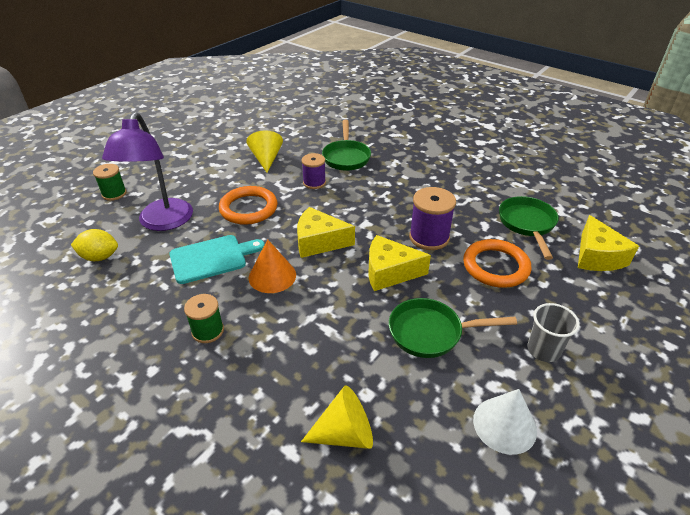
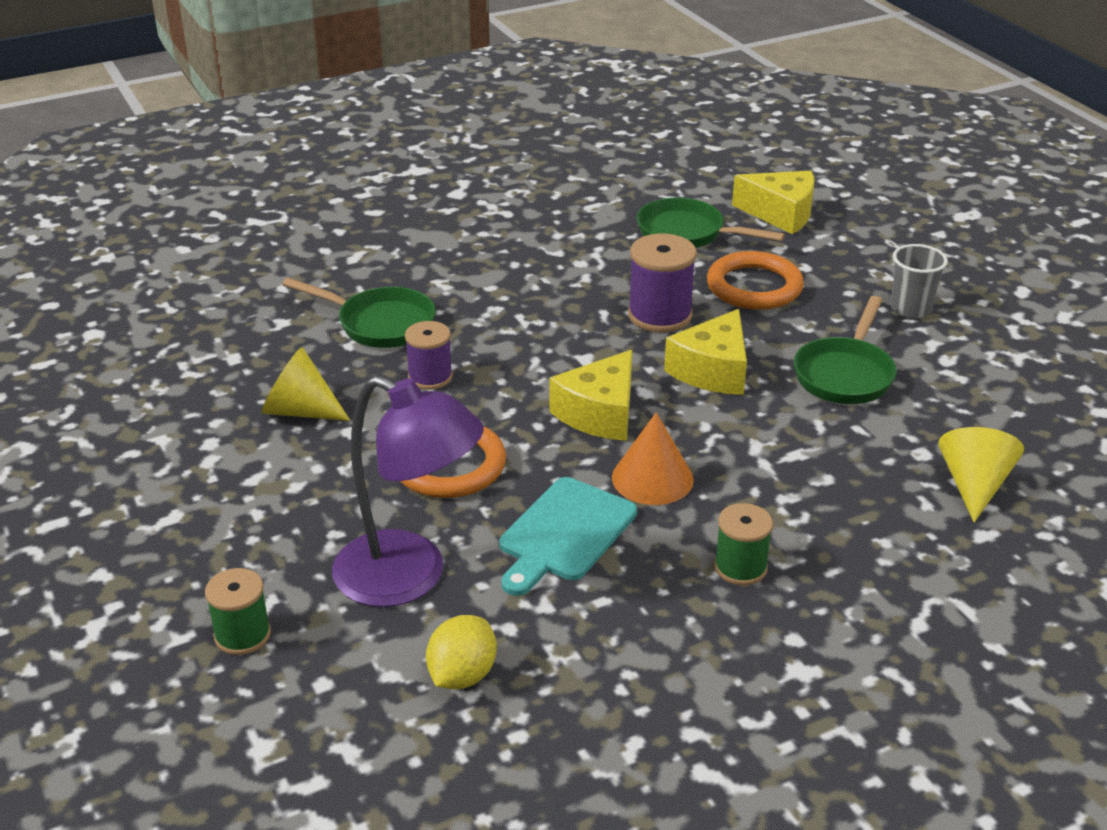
camera: 65 degrees left, 5 degrees down
(212, 258) = (564, 533): turquoise cutting board -> turquoise cutting board turned 150 degrees counterclockwise
(504, 425) = (1002, 372): white cone -> none

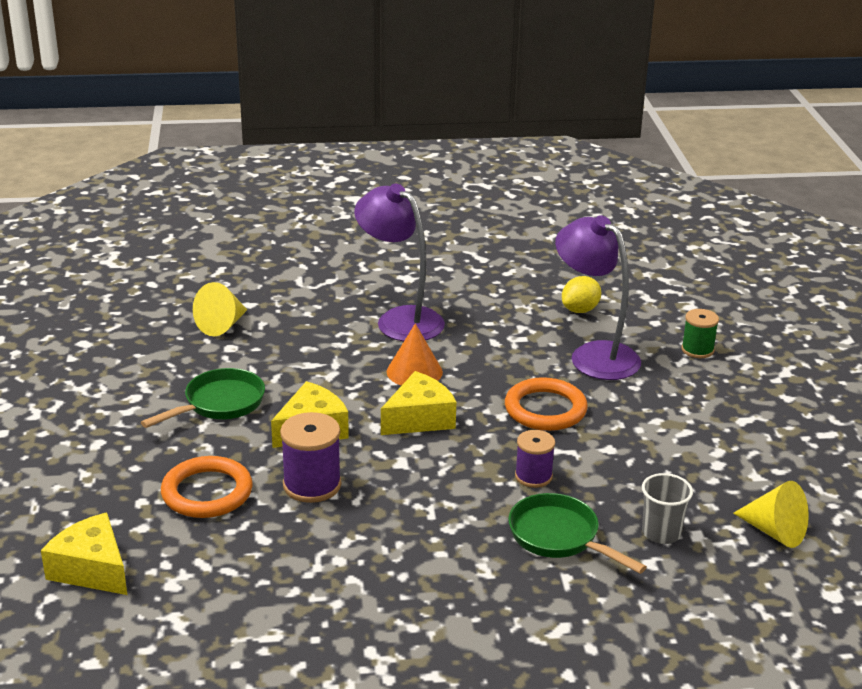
camera: 160 degrees left, 5 degrees down
(300, 411) = (645, 473): yellow cone -> yellow cone (774, 531)
(564, 533) = (490, 356): turquoise cutting board -> none
(687, 233) = (208, 568): green pan -> none
(740, 567) = (400, 319): green spool -> purple lamp
(911, 308) = (106, 440): grey cup -> grey cup (661, 533)

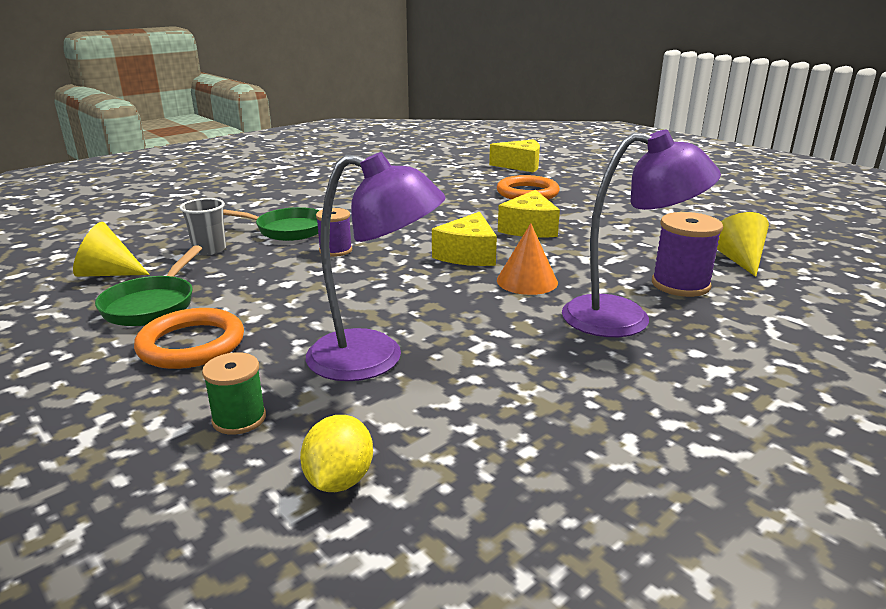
camera: 145 degrees right, 5 degrees down
(219, 404) = (613, 222): green pan -> green pan (152, 305)
(312, 485) = (477, 209): purple spool -> purple spool (680, 285)
(545, 409) = (373, 292): orange ring -> orange ring (191, 344)
(580, 310) = (454, 415): yellow lemon -> yellow lemon (339, 480)

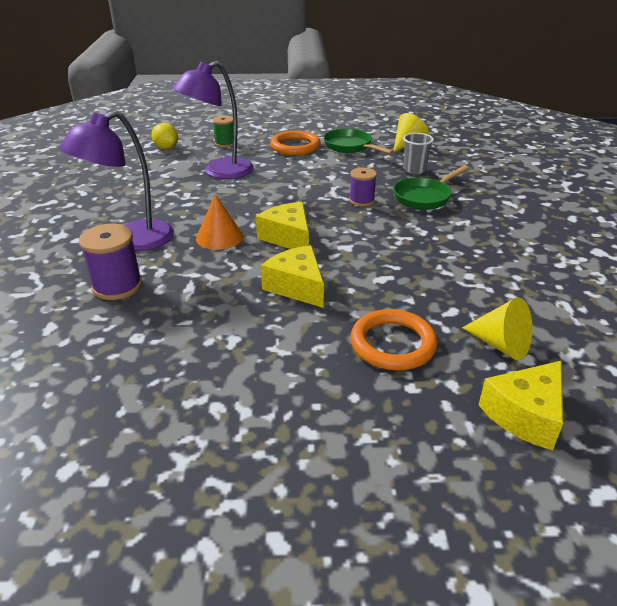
camera: 130 degrees right, 10 degrees up
(738, 260) = (86, 344): yellow cone -> yellow cone (500, 344)

